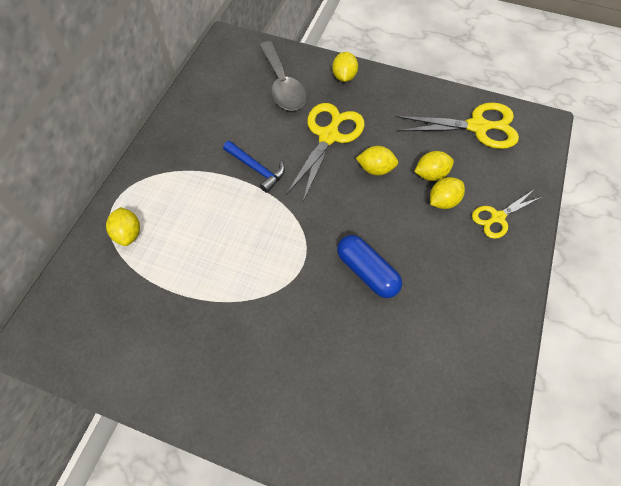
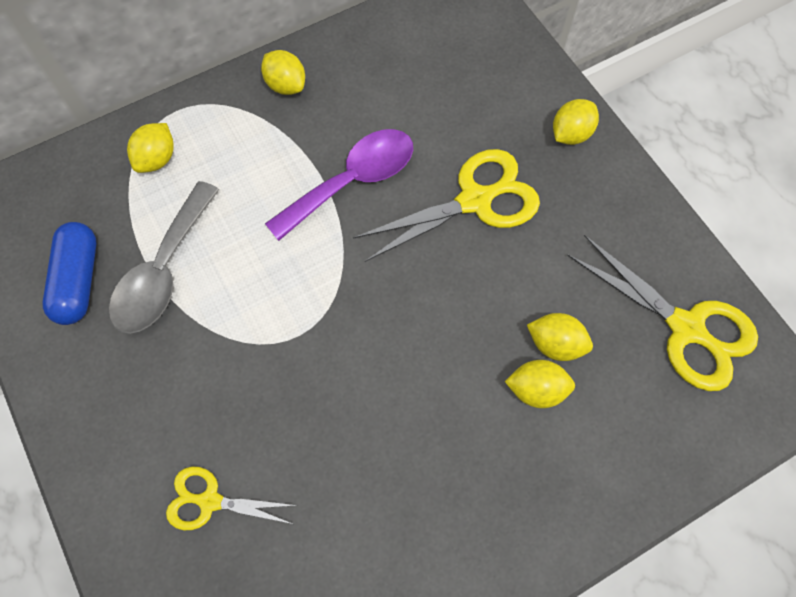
camera: 40 degrees right, 5 degrees up
(257, 169) = (353, 181): blue hammer -> purple spoon
(282, 85) = (481, 93): grey spoon -> grey spoon (163, 271)
(367, 271) = (360, 401): blue capsule -> blue capsule (78, 280)
(375, 169) = (492, 285): yellow lemon -> yellow lemon (286, 85)
(497, 217) = (586, 466): yellow scissors -> yellow scissors (209, 501)

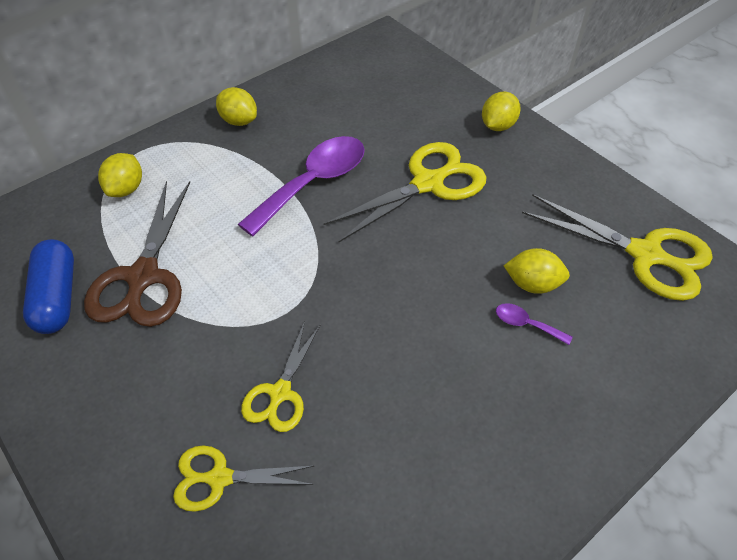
camera: 10 degrees left, 15 degrees down
(163, 271) = (143, 277): grey spoon -> brown scissors
(278, 424) = (280, 393): none -> yellow scissors
(536, 390) = (526, 324): yellow lemon -> purple spoon

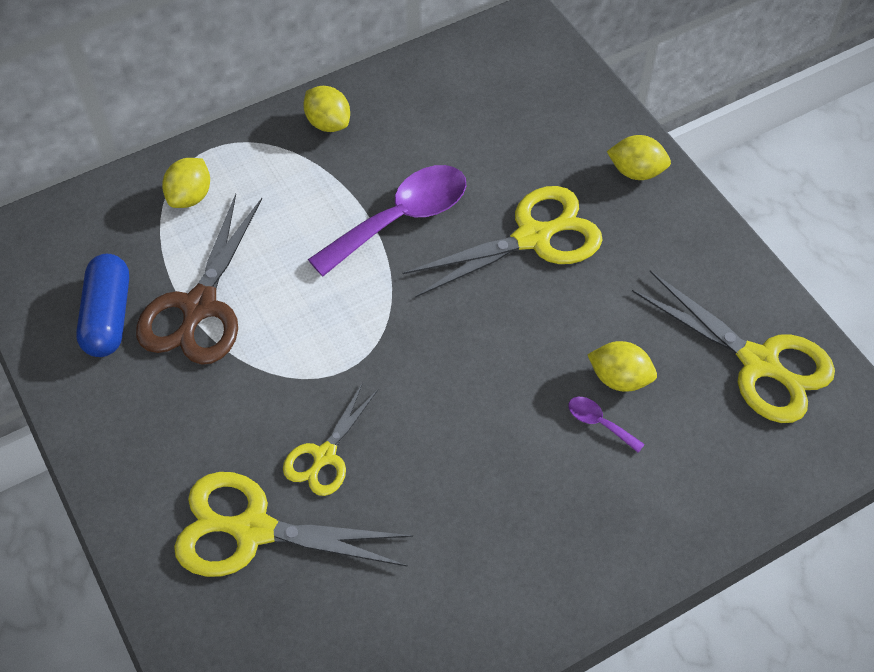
camera: 10 degrees right, 5 degrees up
(219, 478) = (252, 530): yellow scissors -> yellow scissors, size x1.71
(498, 126) = (636, 172): yellow lemon -> yellow lemon turned 60 degrees clockwise

